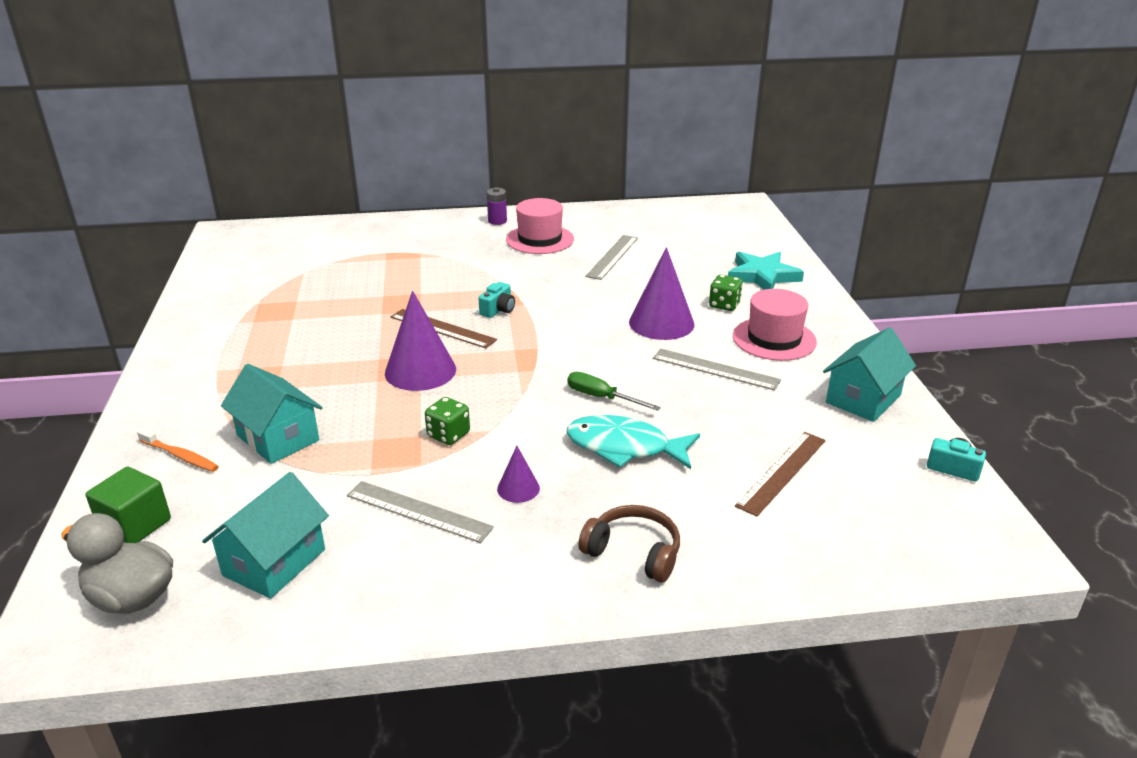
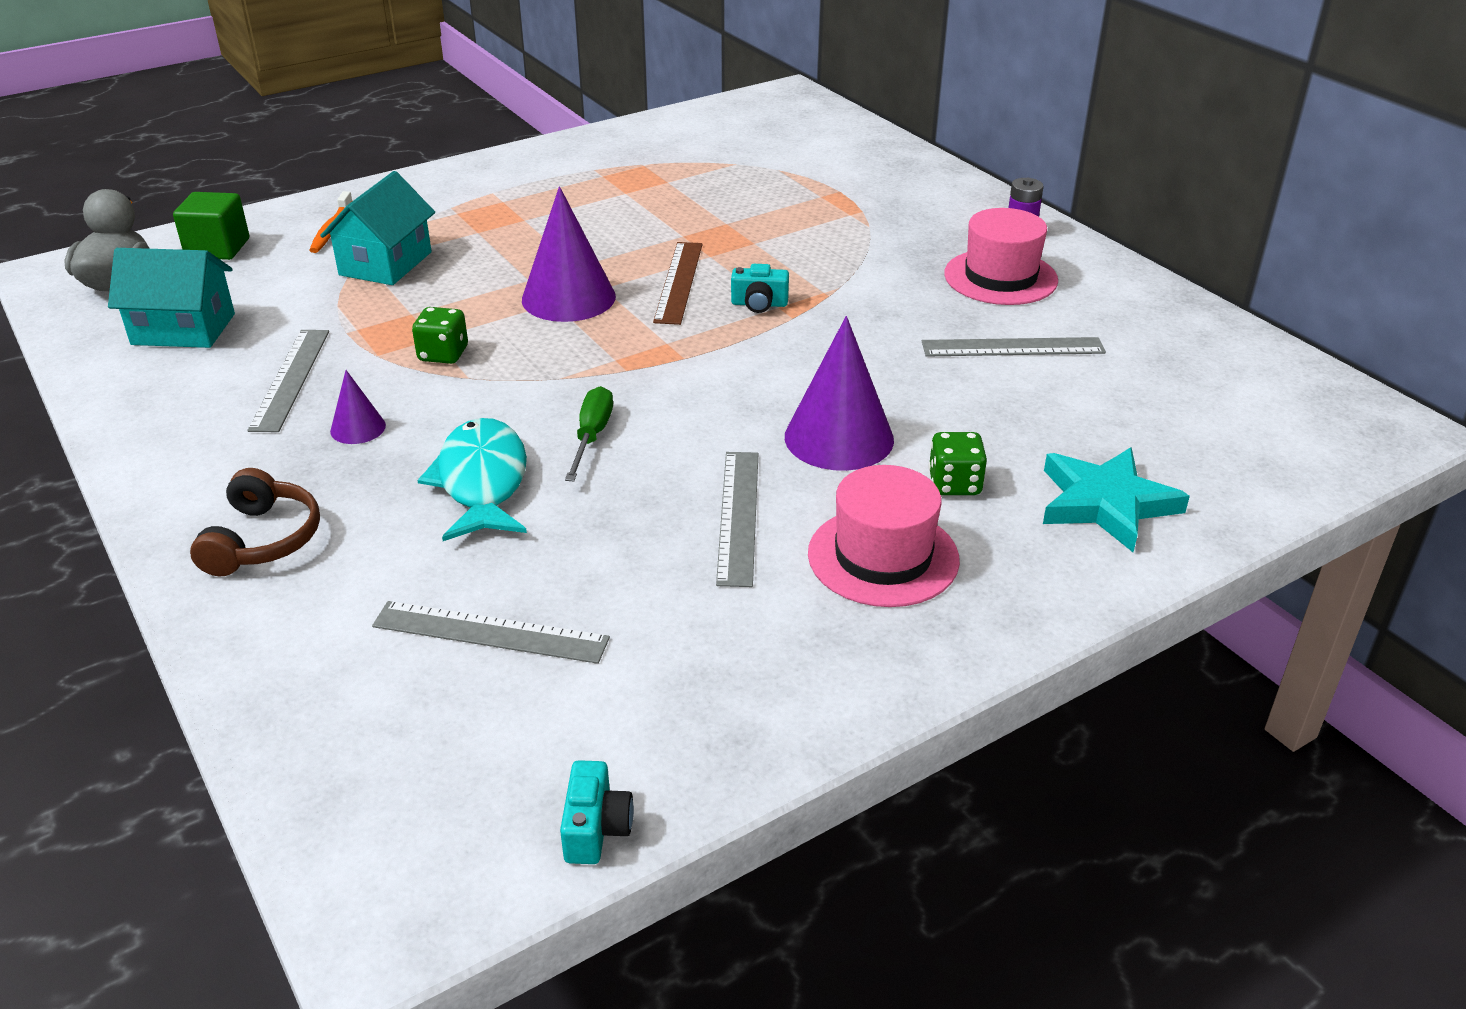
camera: 65 degrees right, 5 degrees up
(782, 472) = (490, 632): brown ruler -> grey ruler
(863, 399) = (756, 689): turquoise house -> none

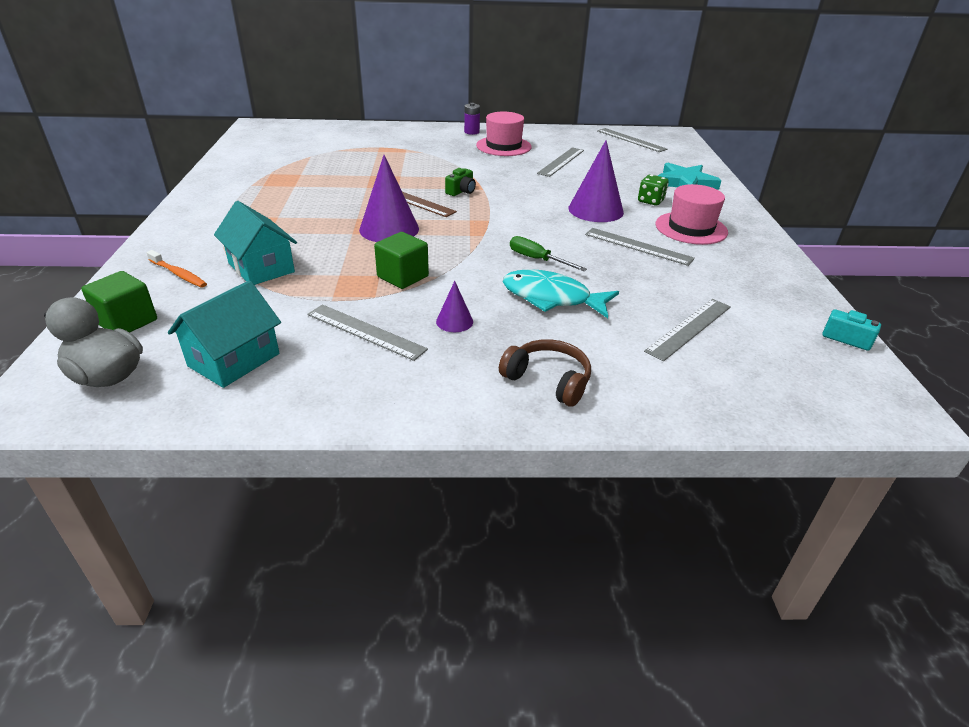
camera: 60 degrees left, 0 degrees up
(443, 354) = (403, 276): green dice -> green cube
(759, 304) = (461, 191): turquoise camera -> green camera
(1255, 386) = (631, 140): none -> grey ruler

